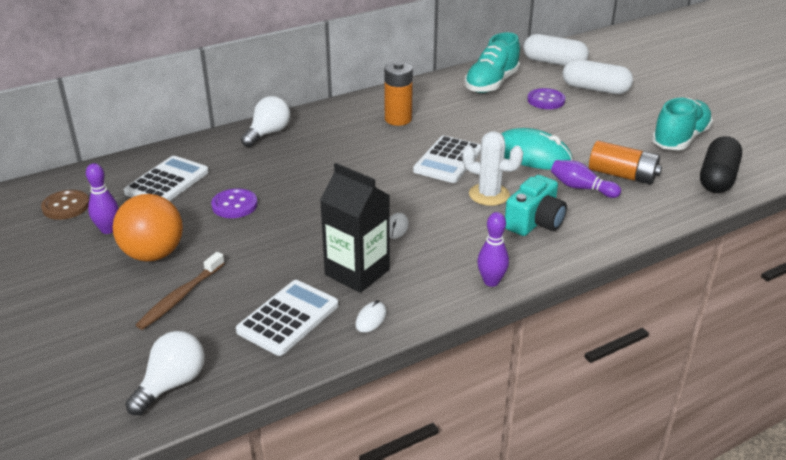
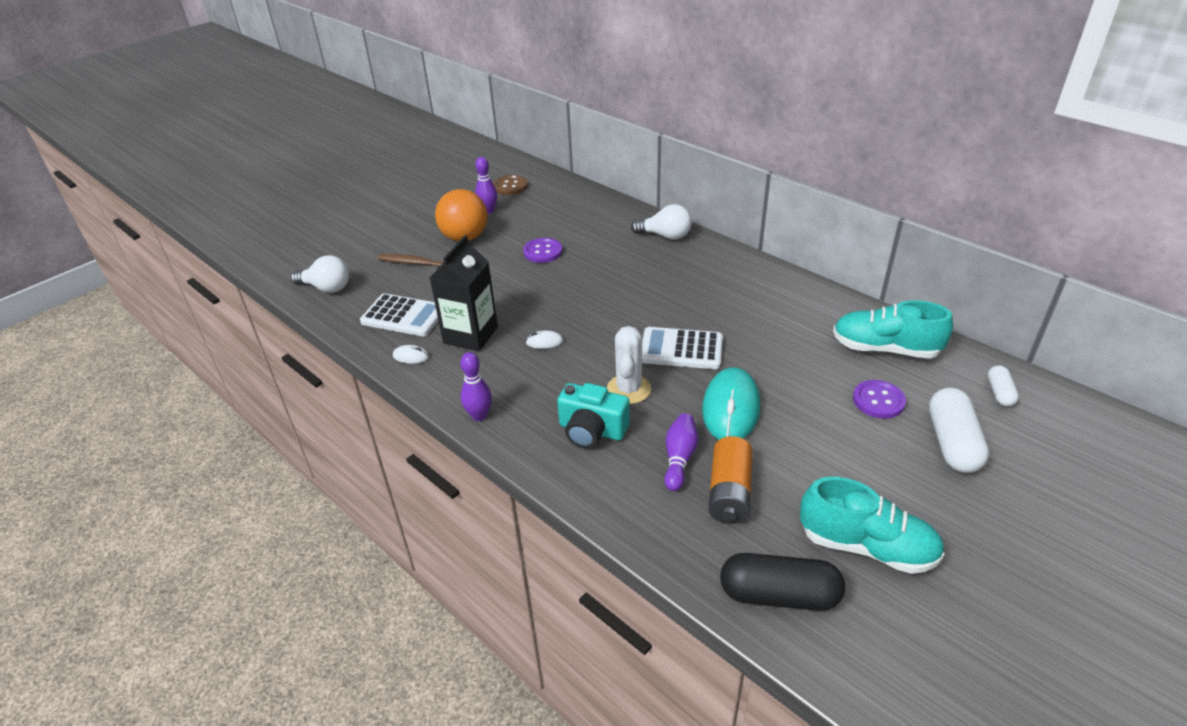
camera: 75 degrees right, 5 degrees up
(167, 182) = (561, 214): white calculator -> none
(398, 119) = (744, 300): orange battery -> none
(554, 62) = (999, 393): white capsule -> white capsule, size x0.54

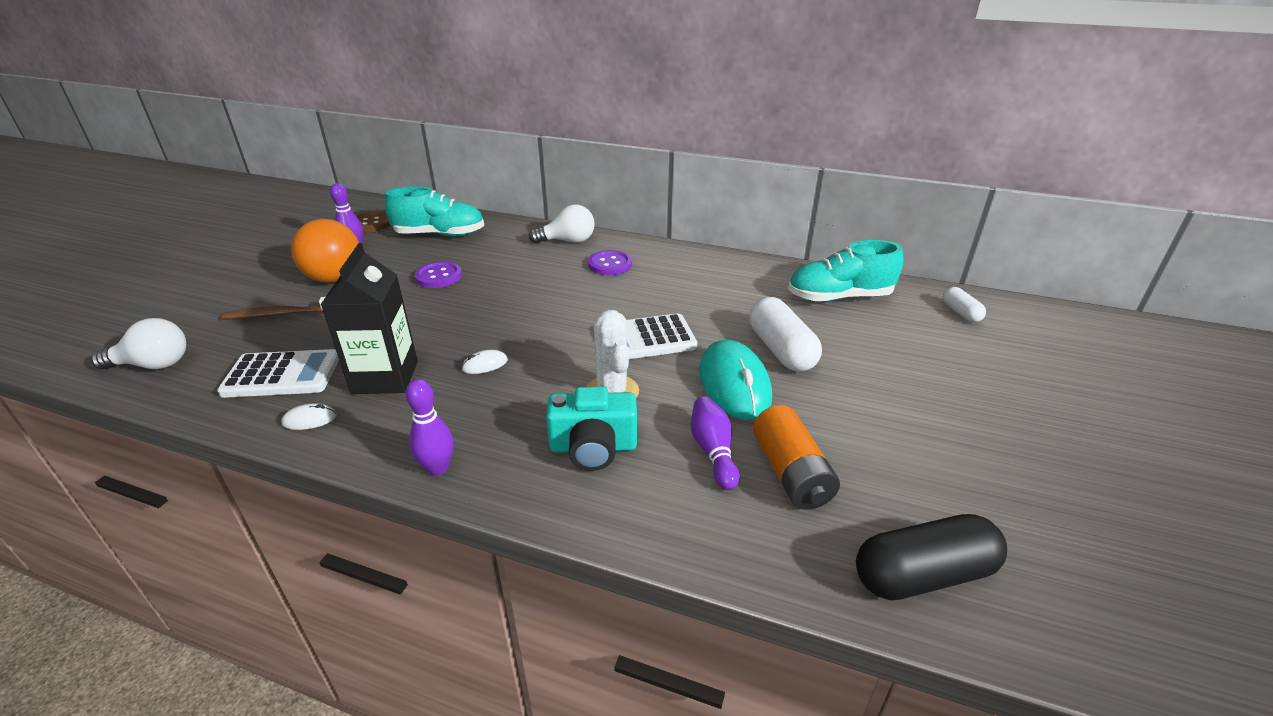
camera: 25 degrees left, 5 degrees down
(867, 547) = (966, 488): turquoise shoe -> turquoise shoe (440, 235)
(878, 400) = (867, 343): purple button -> purple button (610, 264)
(952, 443) = (959, 364): white capsule -> white capsule (781, 350)

